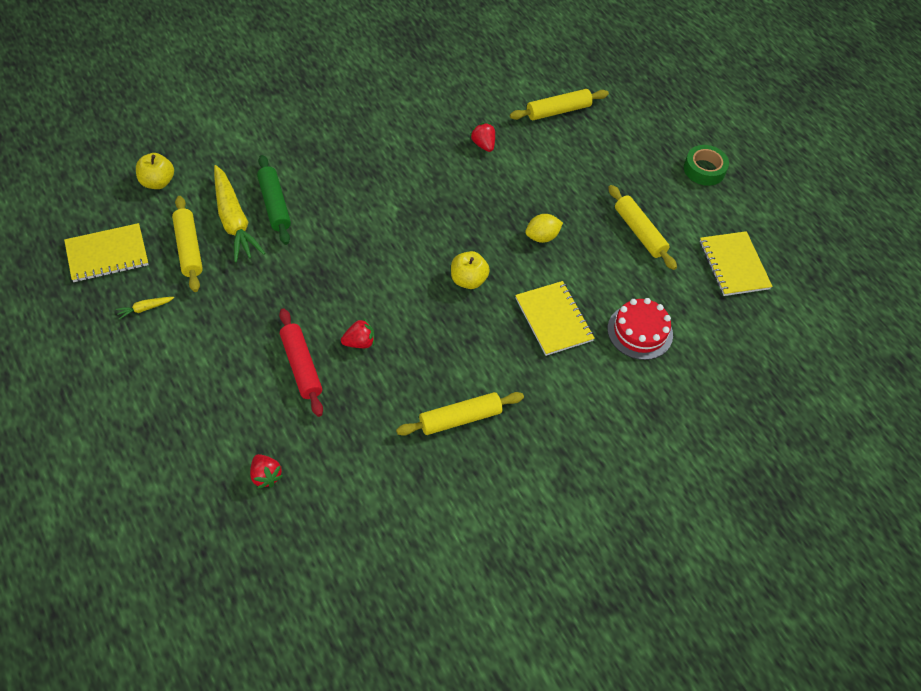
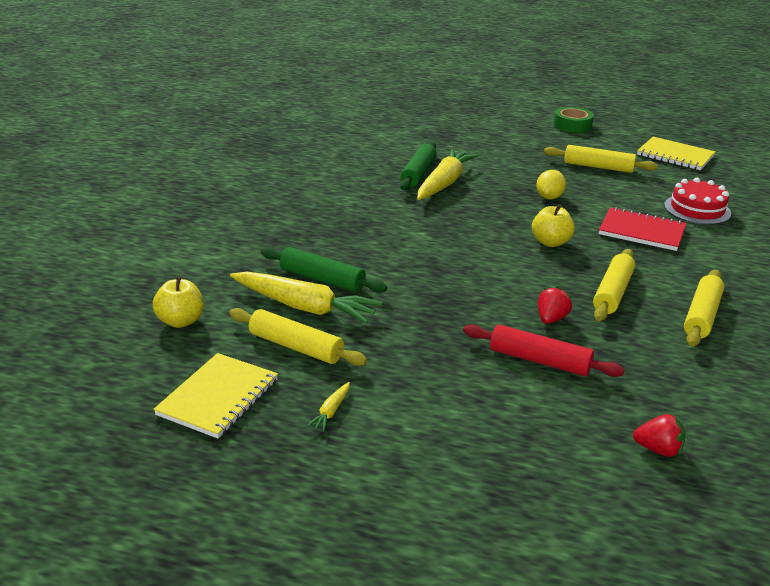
camera: 40 degrees left, 25 degrees down
(483, 145) = (418, 173): red strawberry -> green rolling pin
(485, 168) = (444, 183): none -> yellow carrot
(554, 319) = (641, 231): yellow notebook -> red notebook
(558, 111) = (434, 137): yellow rolling pin -> yellow rolling pin (612, 293)

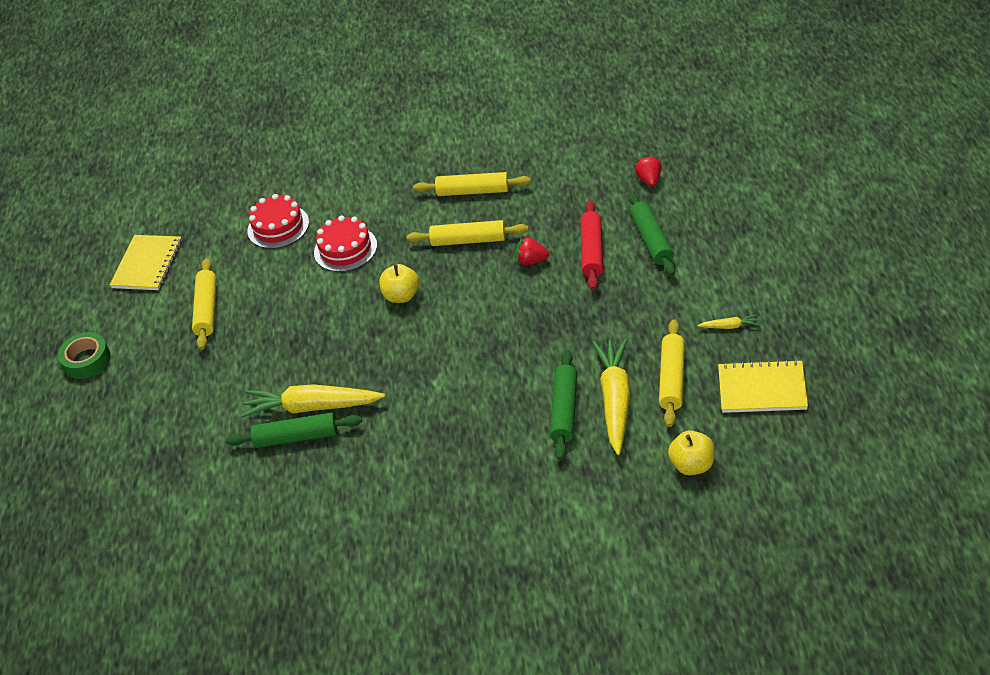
camera: 105 degrees left, 15 degrees up
(529, 409) = (651, 240): none -> green rolling pin
(549, 197) = (304, 323): yellow lemon -> none
(641, 231) = (345, 249): red notebook -> red cake

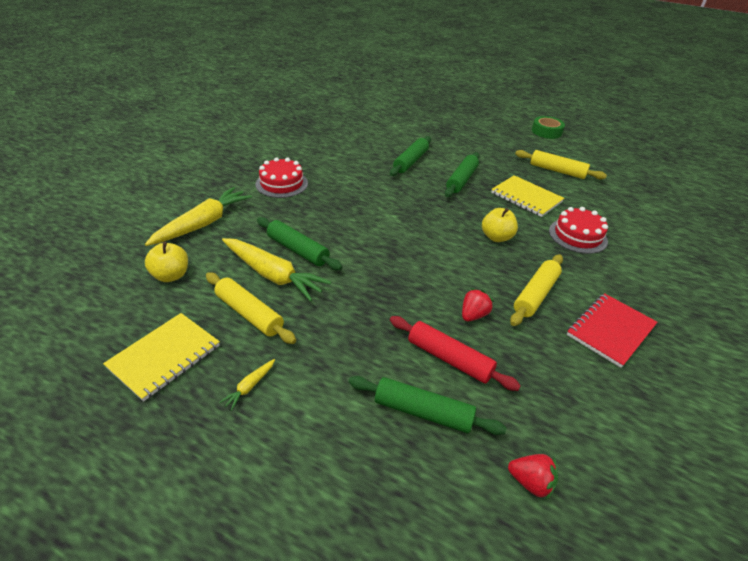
camera: 115 degrees right, 5 degrees down
(147, 264) = (624, 167): yellow notebook -> yellow notebook (526, 197)
(278, 226) = (631, 220): red cake -> red cake (281, 183)
(304, 371) = (461, 180): none -> green rolling pin
(312, 407) = (427, 173): yellow carrot -> yellow carrot (203, 224)
(473, 191) = (610, 330): yellow rolling pin -> red notebook

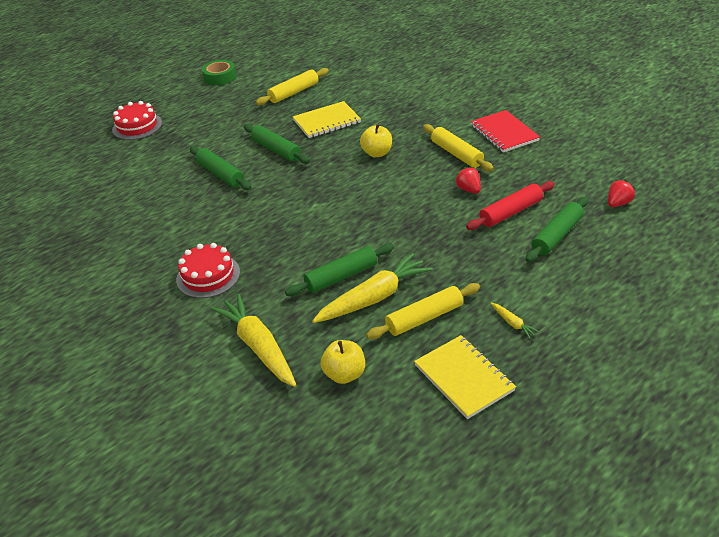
camera: 65 degrees left, 0 degrees up
(577, 236) = (394, 112): red cake -> red cake (137, 126)

